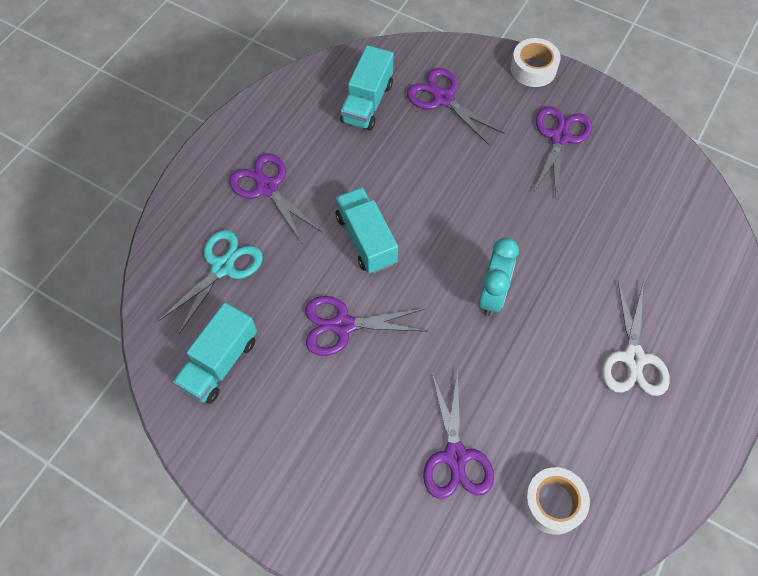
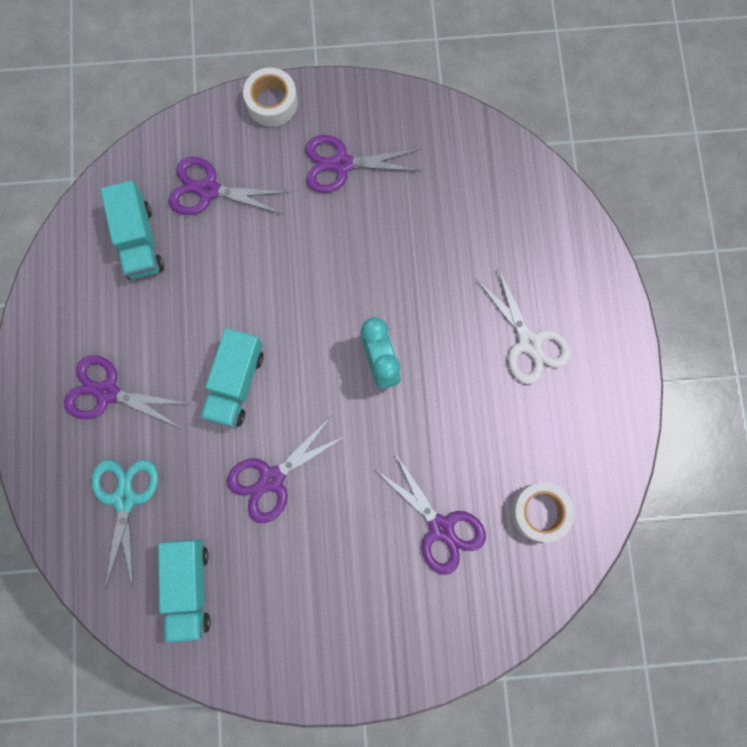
camera: 35 degrees left, 15 degrees up
(366, 239) = (236, 383): turquoise truck -> turquoise truck turned 105 degrees counterclockwise
(559, 138) = (341, 164): purple scissors -> purple scissors turned 75 degrees counterclockwise

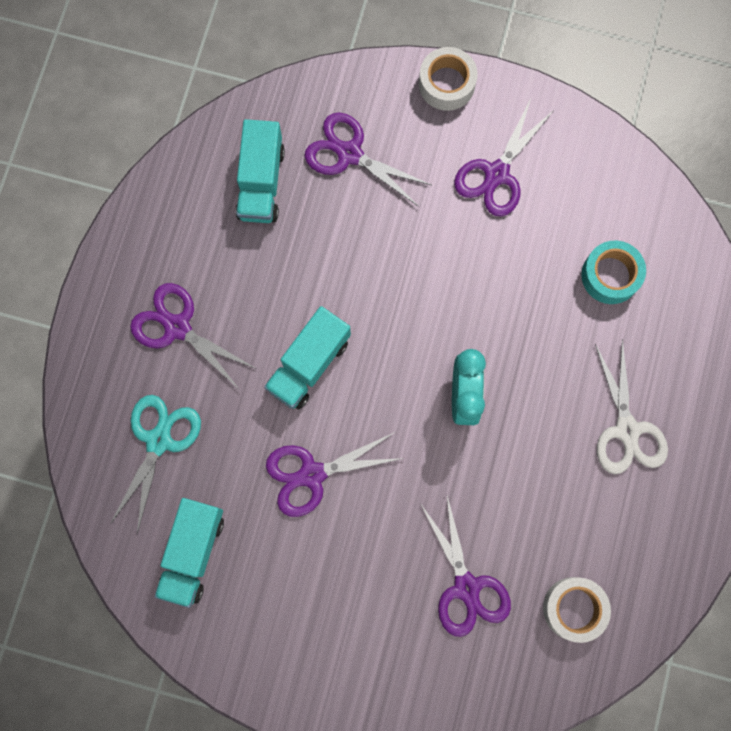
camera: 20 degrees right, 0 degrees up
(341, 164) = (497, 174): purple scissors -> purple scissors turned 75 degrees counterclockwise
(468, 217) = (610, 275): none -> turquoise tape

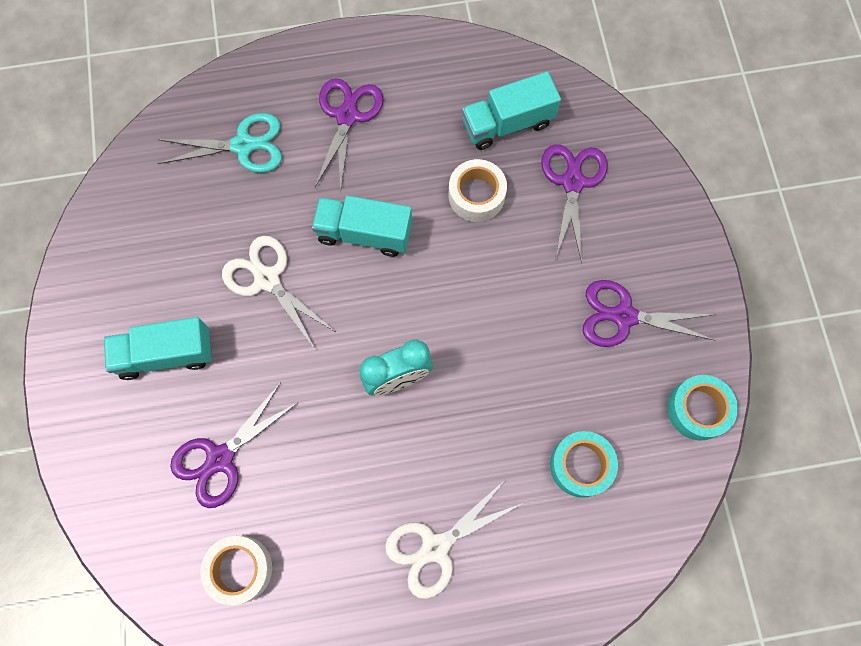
camera: 65 degrees right, 5 degrees down
(193, 553) = (159, 214): turquoise truck -> turquoise truck (166, 354)
(312, 474) = (267, 279): purple scissors -> white scissors
(446, 84) = (685, 235): white tape -> white tape (476, 195)
(605, 156) = (697, 409): none -> turquoise tape

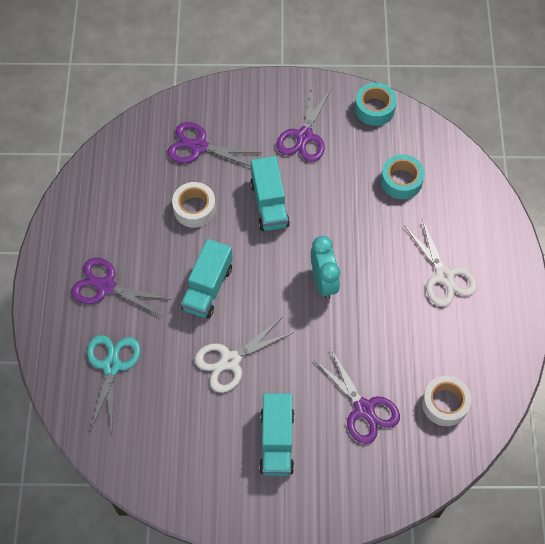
camera: 80 degrees left, 10 degrees down
(507, 123) = (141, 179): turquoise truck -> turquoise truck (269, 204)

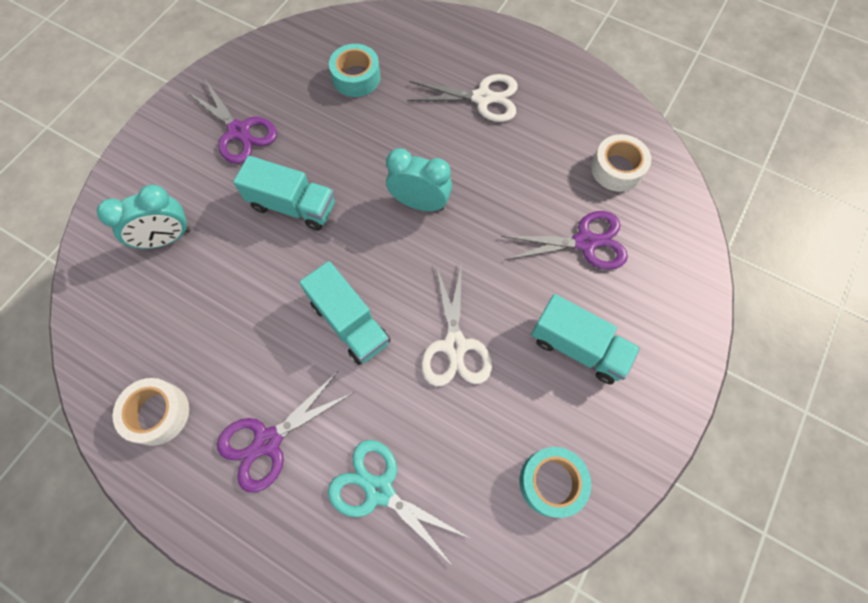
camera: 60 degrees left, 5 degrees up
(194, 209) = (241, 284): white tape -> white tape (158, 413)
(199, 147) = (166, 239): purple scissors -> turquoise clock
(374, 108) = (259, 56): turquoise tape -> turquoise tape (551, 482)

